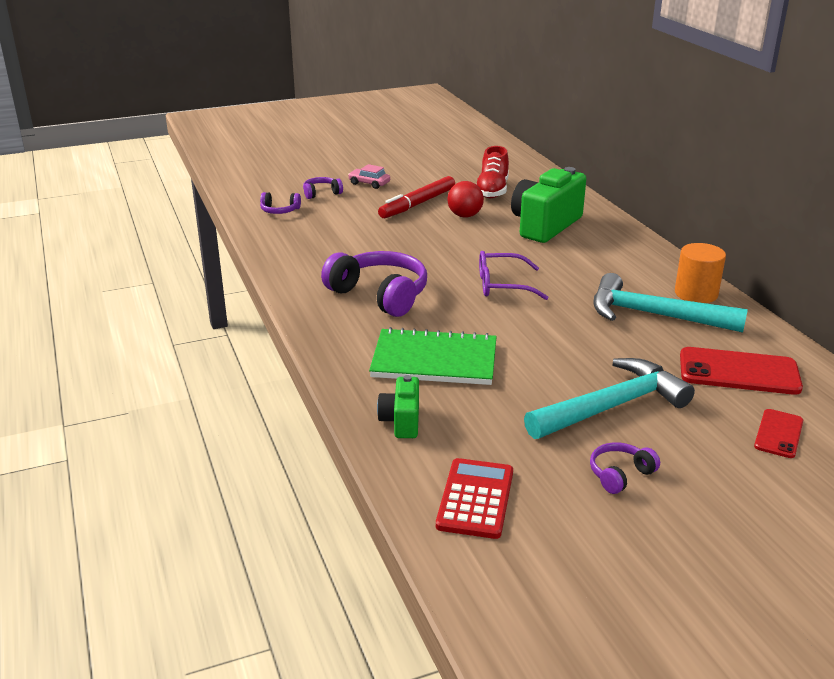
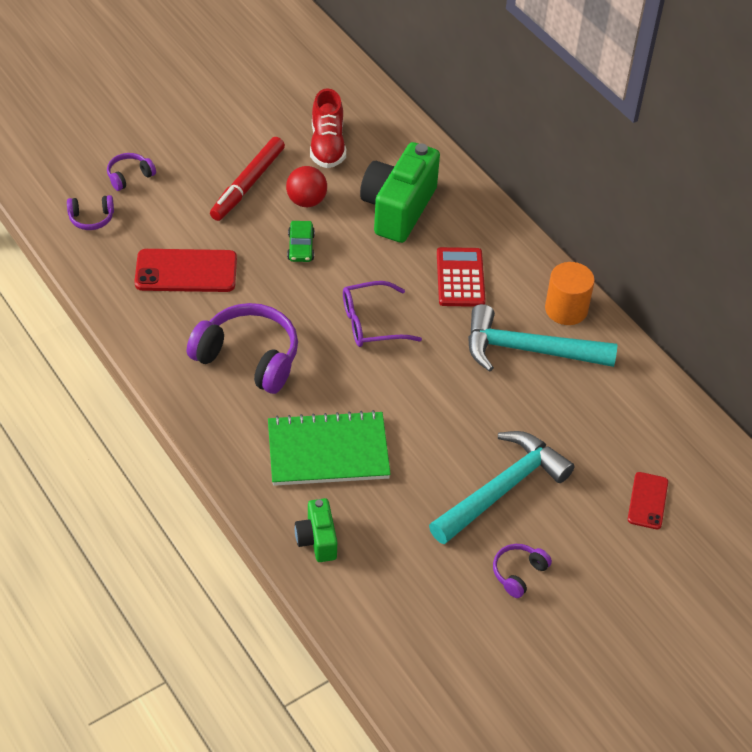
camera: 15 degrees left, 20 degrees up
(369, 183) = (180, 148): pink car -> none
(451, 238) = (301, 247): none -> green car
(475, 499) = (402, 622): red calculator -> red calculator (460, 278)
(739, 372) = (611, 423): red phone -> red phone (186, 271)

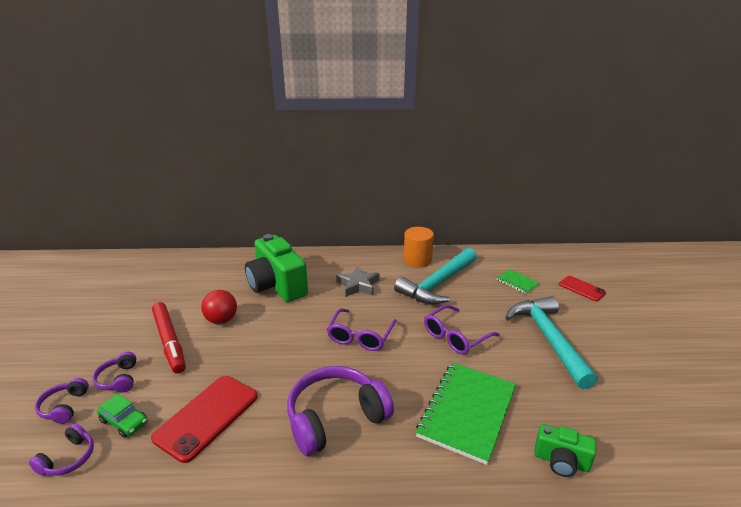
camera: 55 degrees left, 20 degrees down
(301, 247) = (258, 340): green car -> green car (124, 421)
(327, 146) = (189, 291): red shoe -> none
(437, 403) = (455, 336): none -> purple glasses
(460, 278) = (358, 285): red calculator -> grey star
(518, 573) = (628, 361): purple headphones -> purple headphones (119, 379)
(603, 428) = (517, 282): none -> green notebook

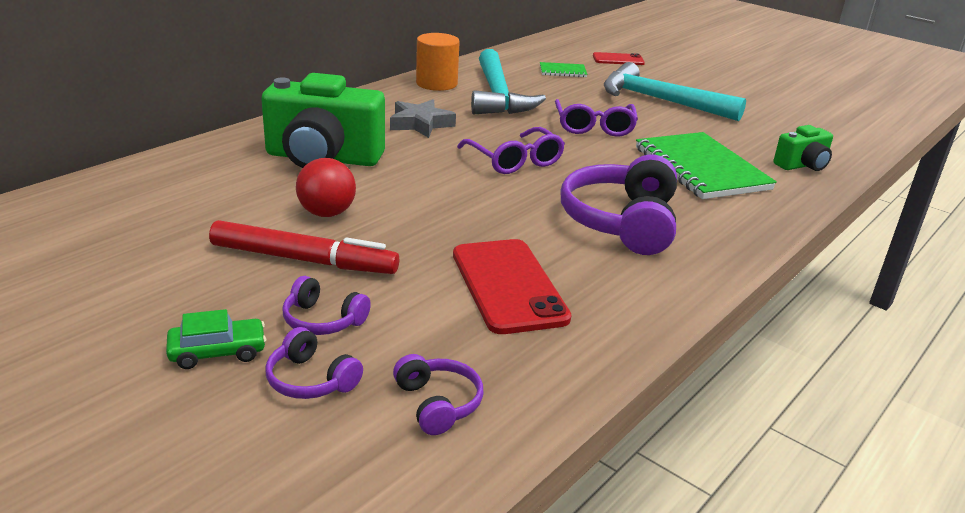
camera: 50 degrees left, 0 degrees up
(124, 421) = (426, 342): green car -> green car (218, 352)

